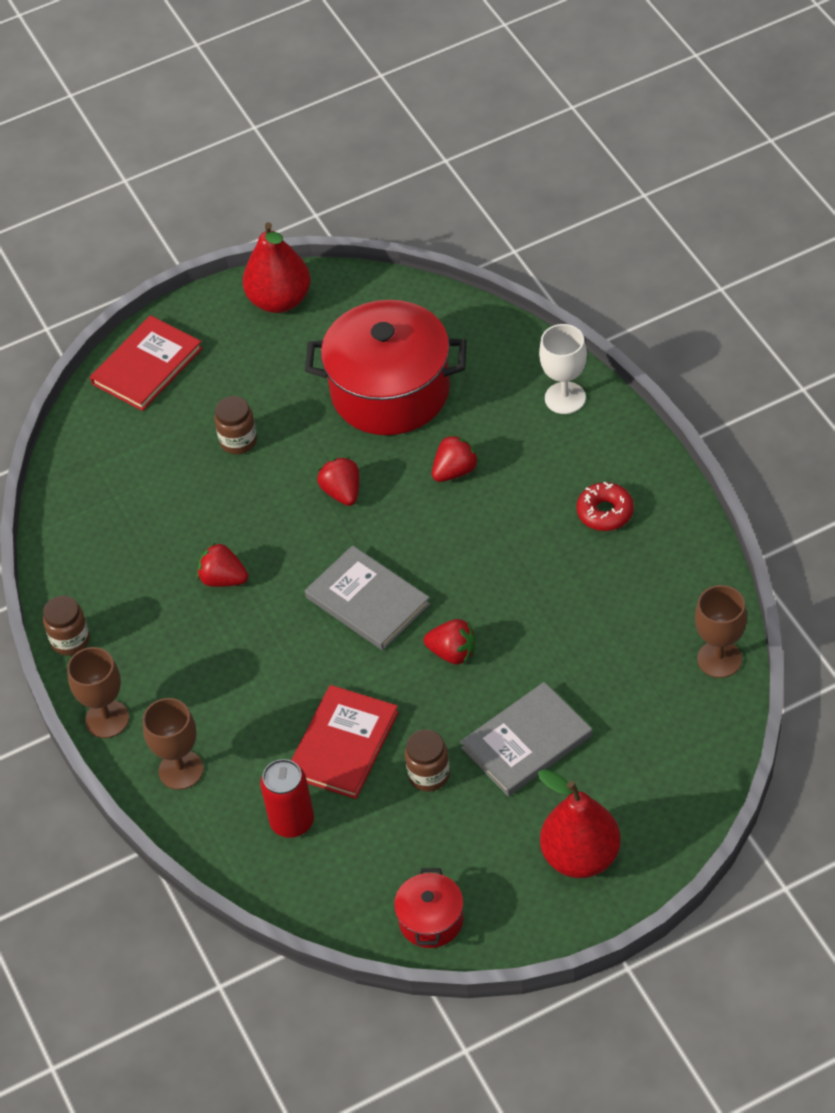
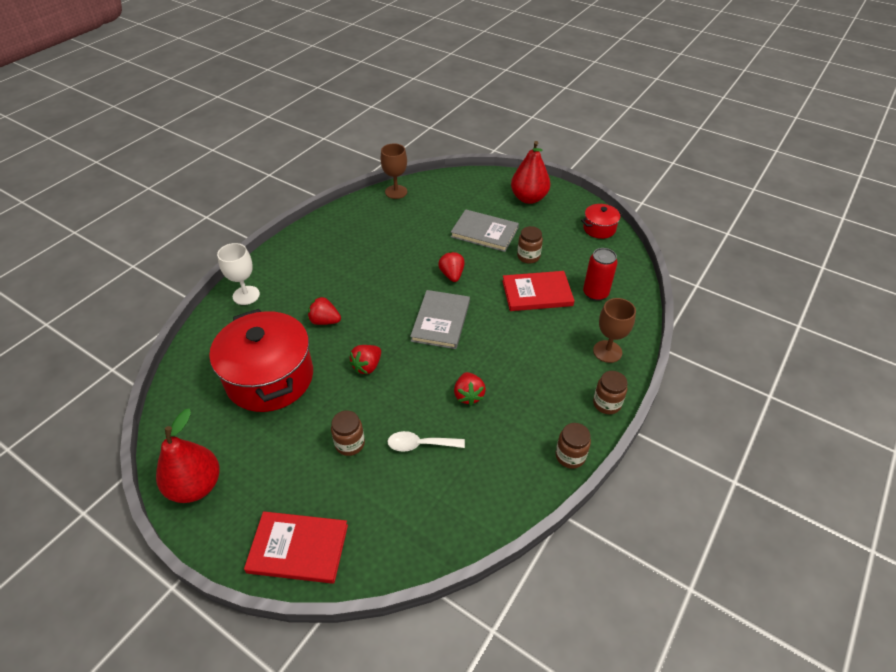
camera: 125 degrees left, 5 degrees down
(107, 719) = (606, 403): brown goblet -> brown jar
(190, 505) = (420, 444): none -> white spoon
(605, 512) = (326, 253): red donut -> none

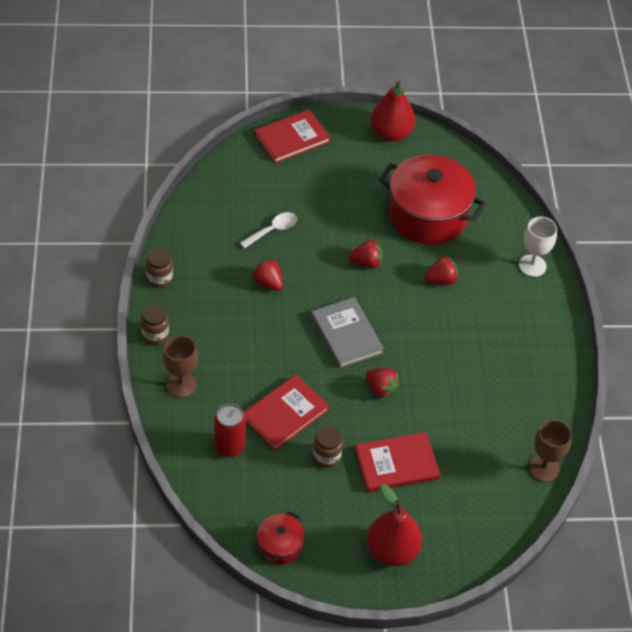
camera: 140 degrees right, 5 degrees up
(350, 444) = (321, 205): brown jar -> none
(367, 366) = (366, 263): red strawberry -> red strawberry turned 90 degrees clockwise
(484, 232) = (396, 464): grey book -> red book

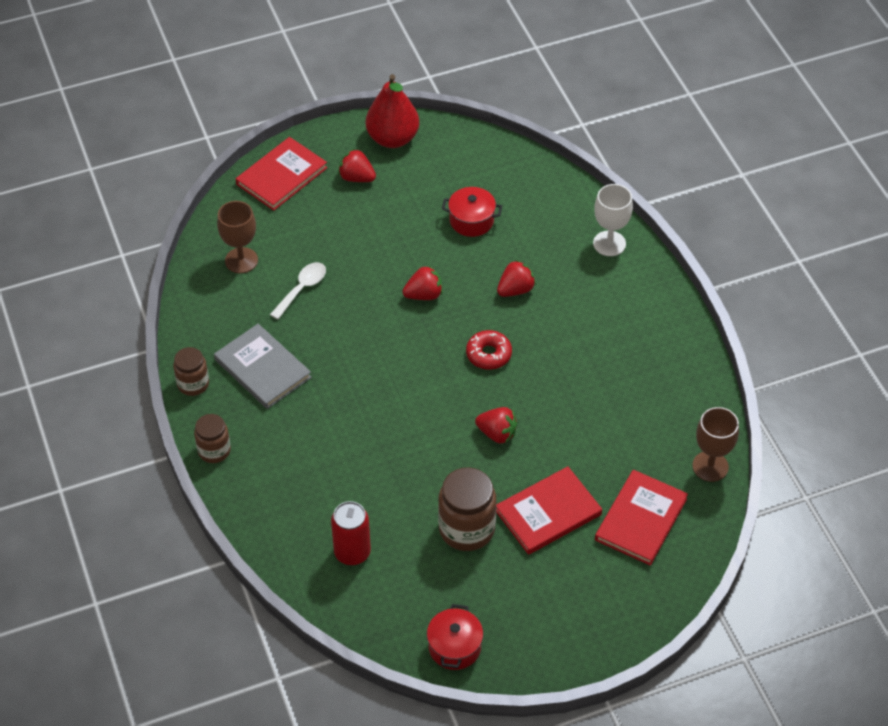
camera: 15 degrees left, 0 degrees up
(181, 385) = (268, 499): brown goblet -> brown goblet (241, 260)
(268, 283) = (321, 351): red strawberry -> red strawberry (357, 178)
(285, 414) = (400, 495): red book -> red book (641, 519)
(326, 456) = (466, 529): brown jar -> brown jar, size x1.65
(346, 334) = (434, 383): grey book -> grey book (262, 368)
(392, 550) = (581, 611): red pear -> none
(399, 324) = (488, 354): none -> red donut
(428, 215) = (471, 221): red pot -> red pot, size x0.47

